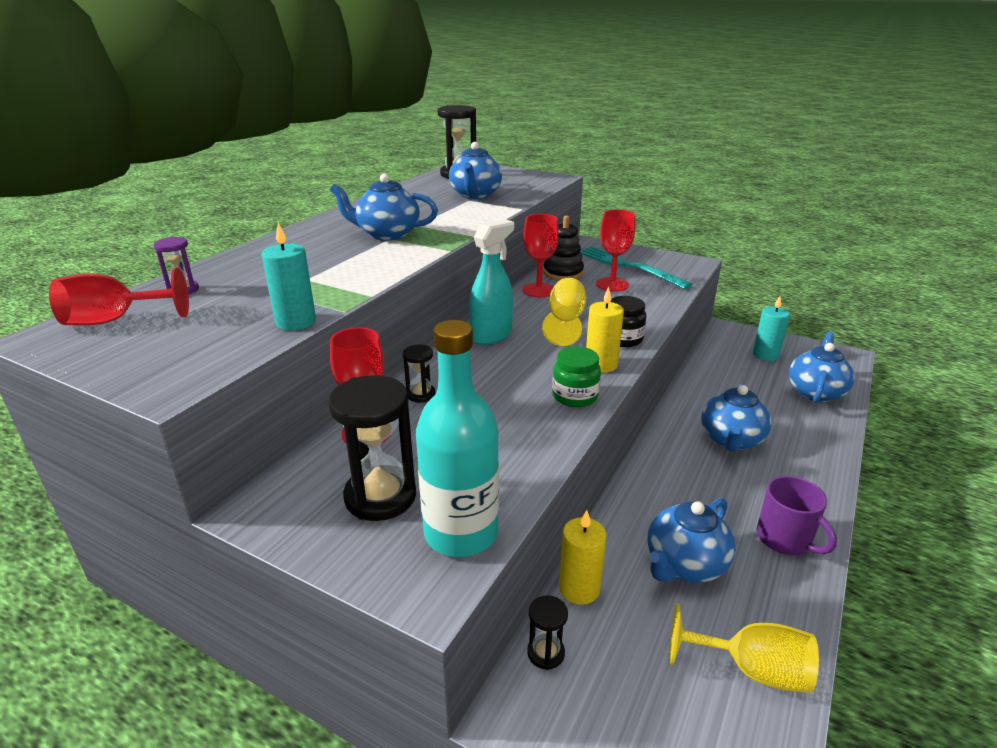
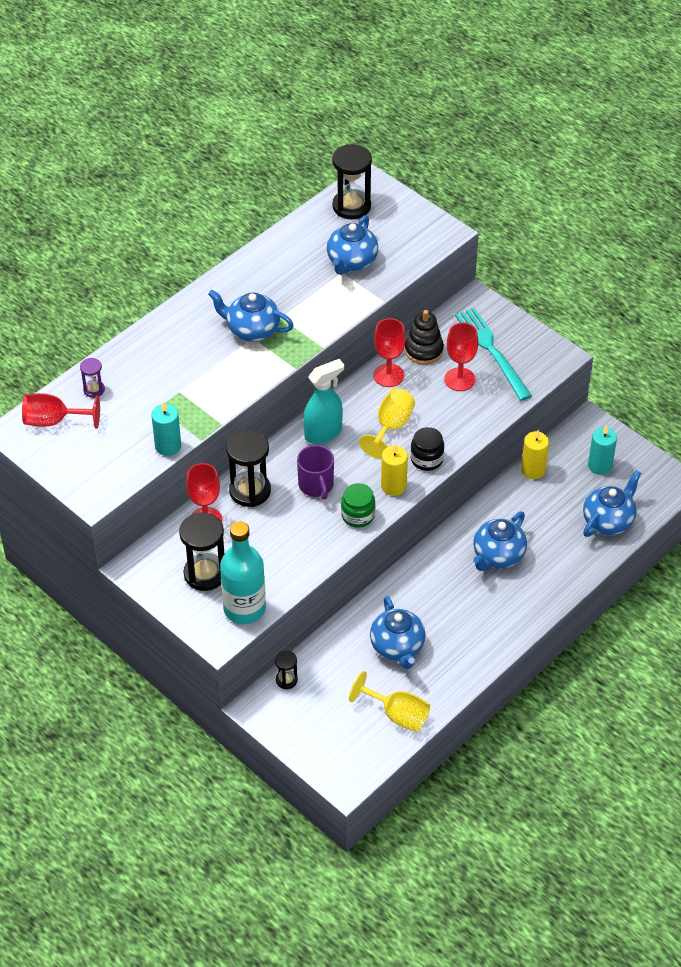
camera: 15 degrees right, 20 degrees up
(420, 394) = (250, 491): black hourglass -> black hourglass, size x1.96
(579, 588) = (322, 647): yellow candle -> yellow candle (533, 470)
(684, 565) = (397, 647): blue teapot -> blue teapot turned 75 degrees counterclockwise
(785, 539) = (476, 645): purple mug -> purple mug (316, 485)

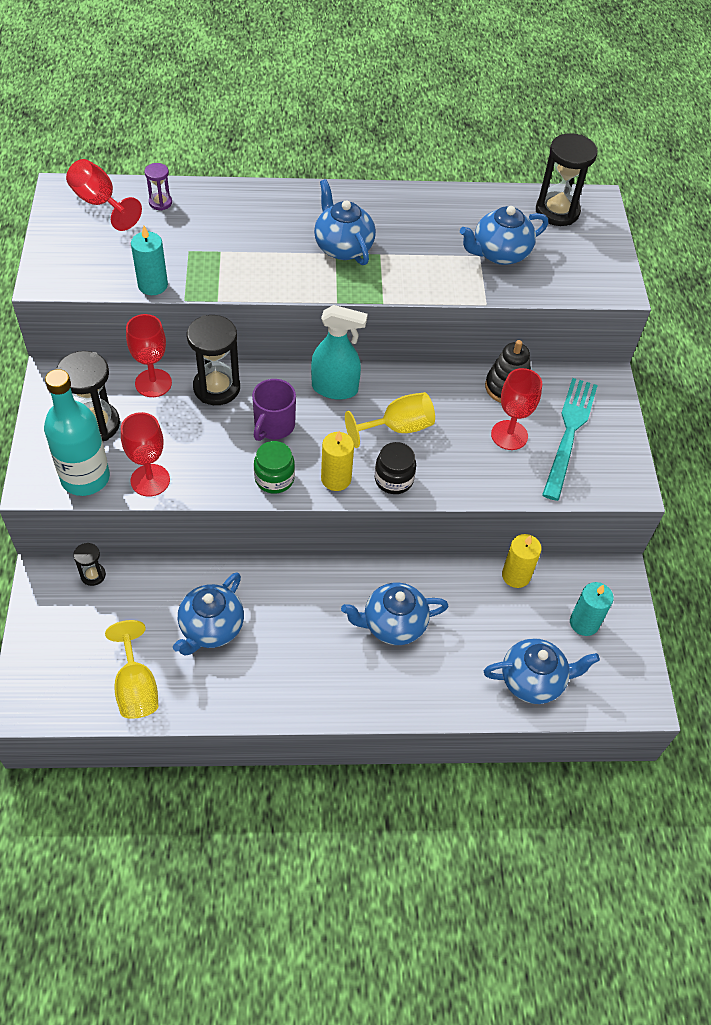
camera: 40 degrees right, 5 degrees up
(388, 375) = (450, 384): red goblet -> red goblet (150, 480)

